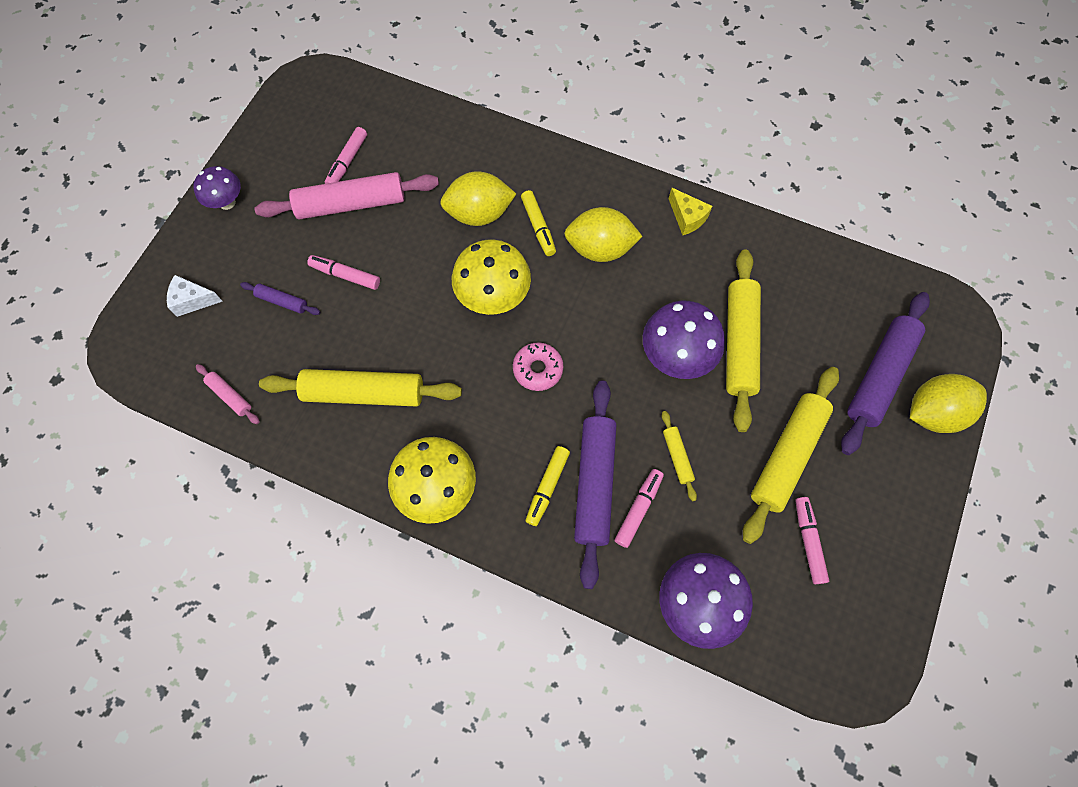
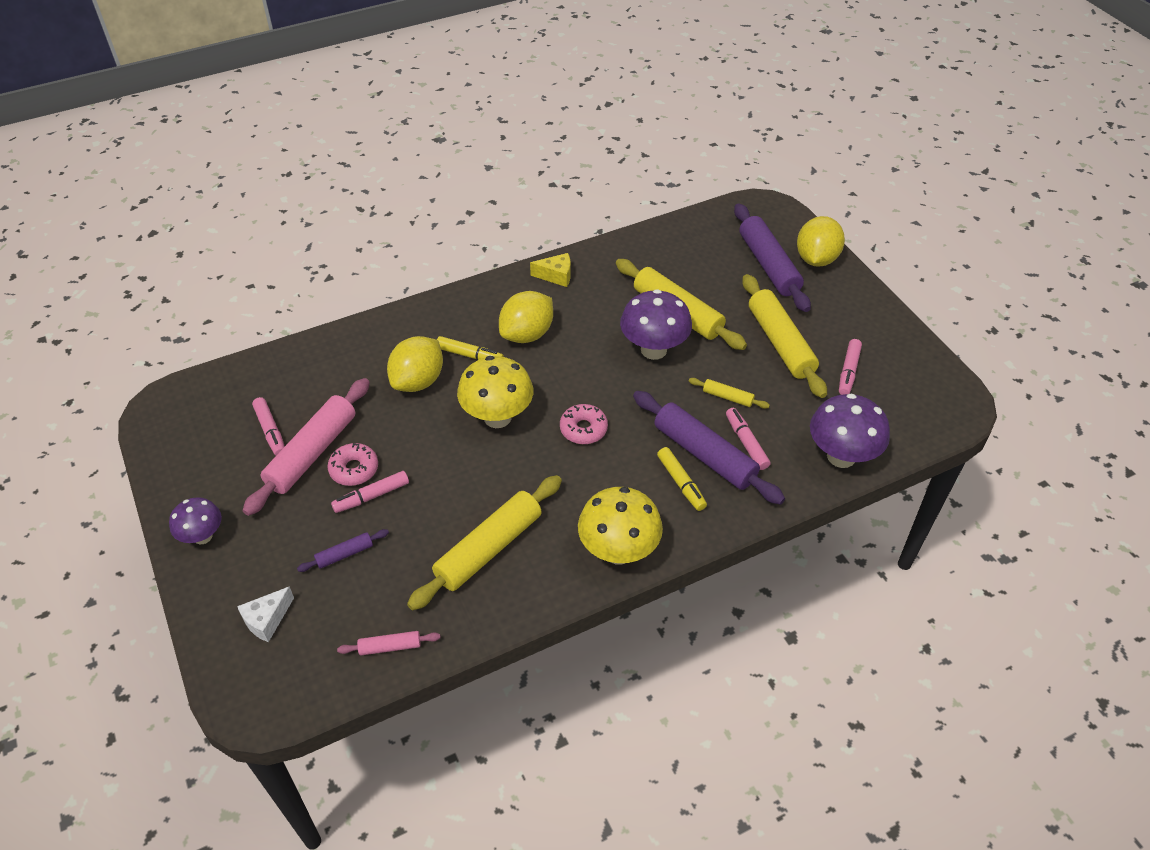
camera: 50 degrees left, 20 degrees down
(359, 243) = (354, 469): none -> pink donut
(808, 541) = (848, 371): pink marker -> pink marker turned 105 degrees counterclockwise

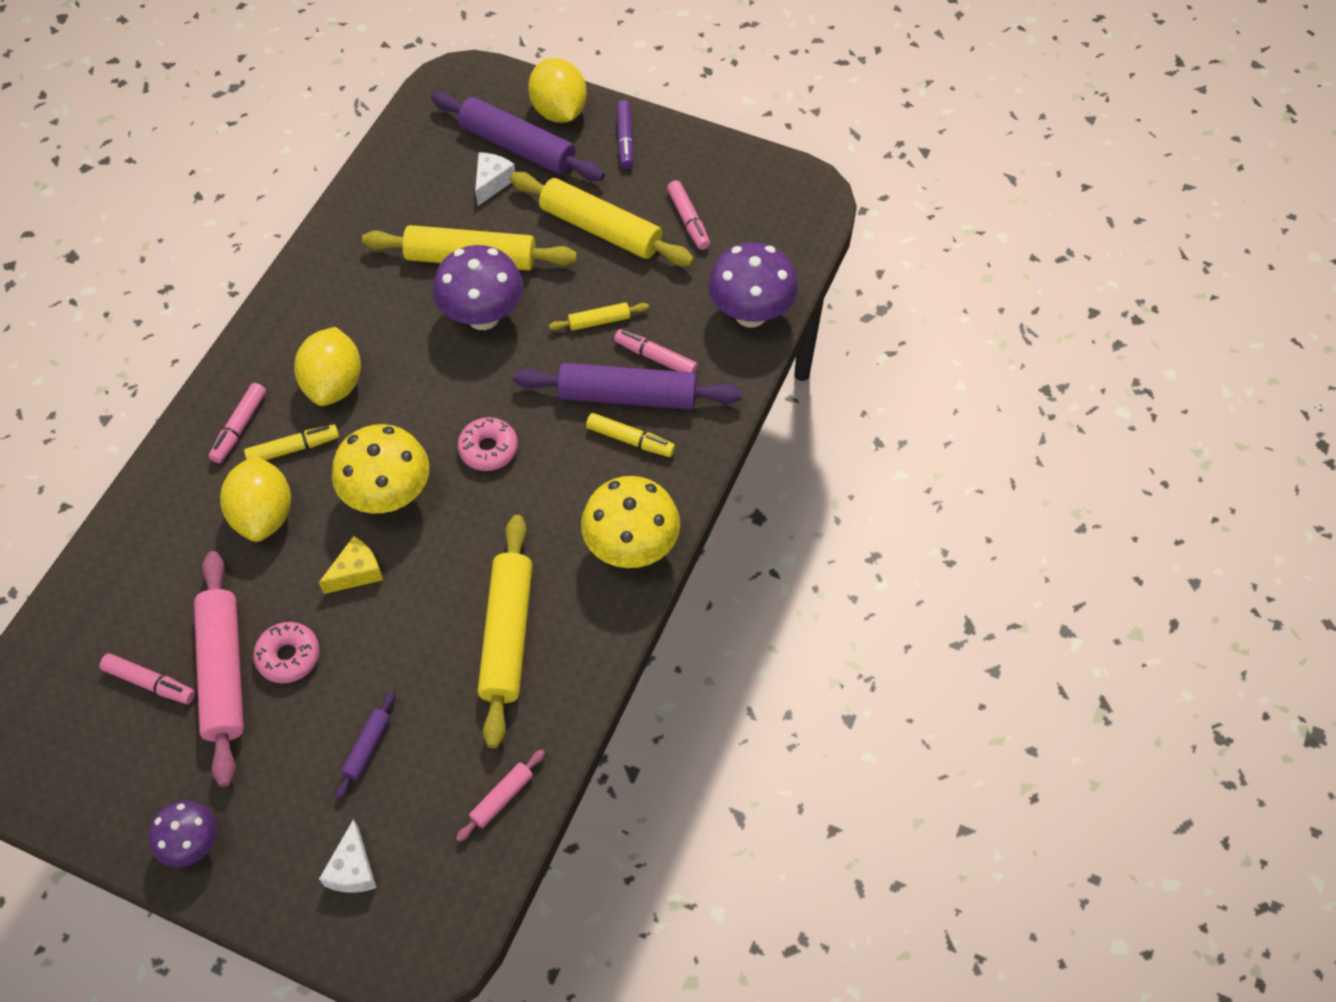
camera: 40 degrees left, 10 degrees up
(371, 496) = (336, 670): pink marker -> pink marker (239, 427)
(556, 276) = (303, 296): yellow cheese -> yellow cheese (356, 572)
(732, 276) = (492, 182): none -> white cheese
(847, 299) = (625, 140): none -> purple marker

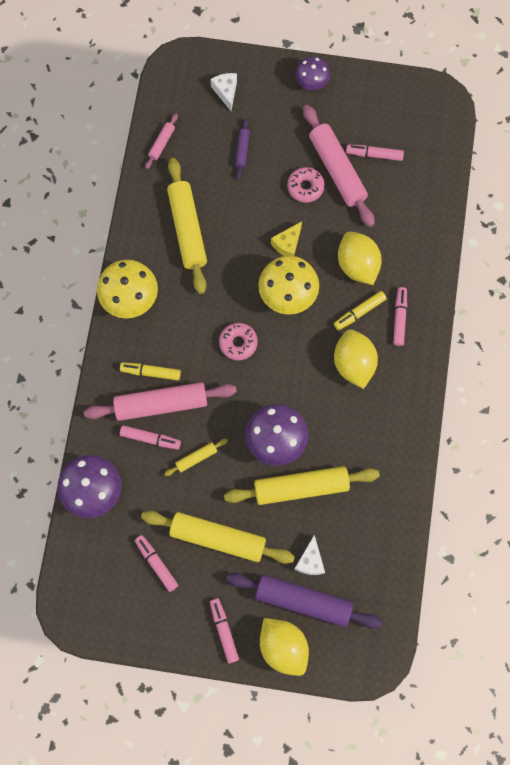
camera: 165 degrees right, 15 degrees up
(625, 140) = (224, 630): purple marker -> pink marker
(627, 396) = (161, 404): purple rolling pin -> pink rolling pin

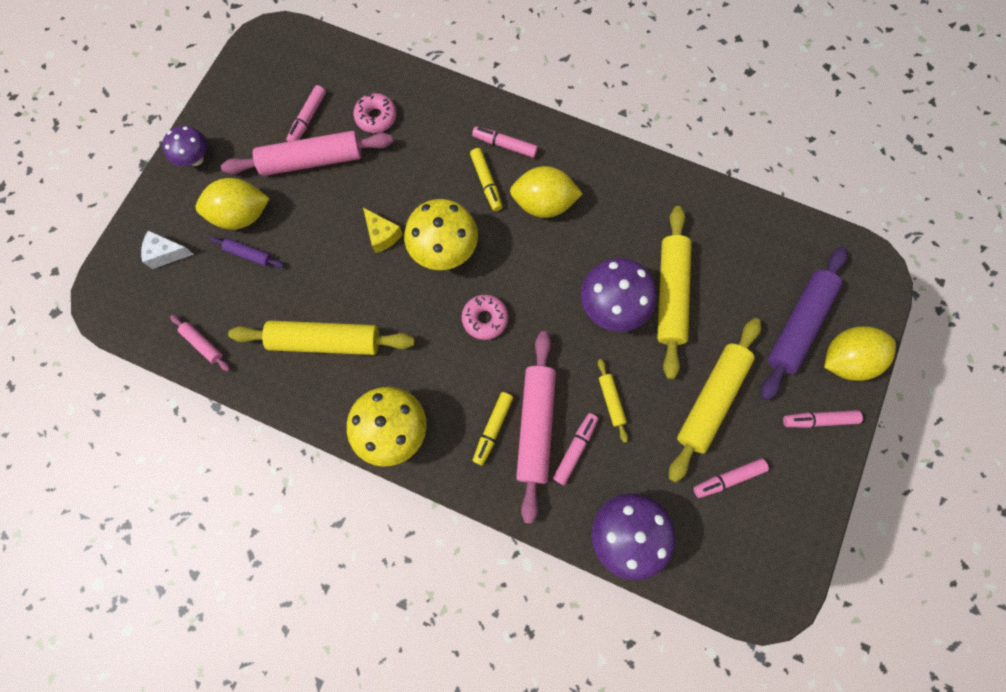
camera: 75 degrees left, 0 degrees up
(305, 187) = (320, 198): pink donut -> pink donut (376, 117)
(310, 561) = (755, 306): white cheese -> none
(357, 265) = (431, 170): yellow lemon -> yellow lemon (241, 215)

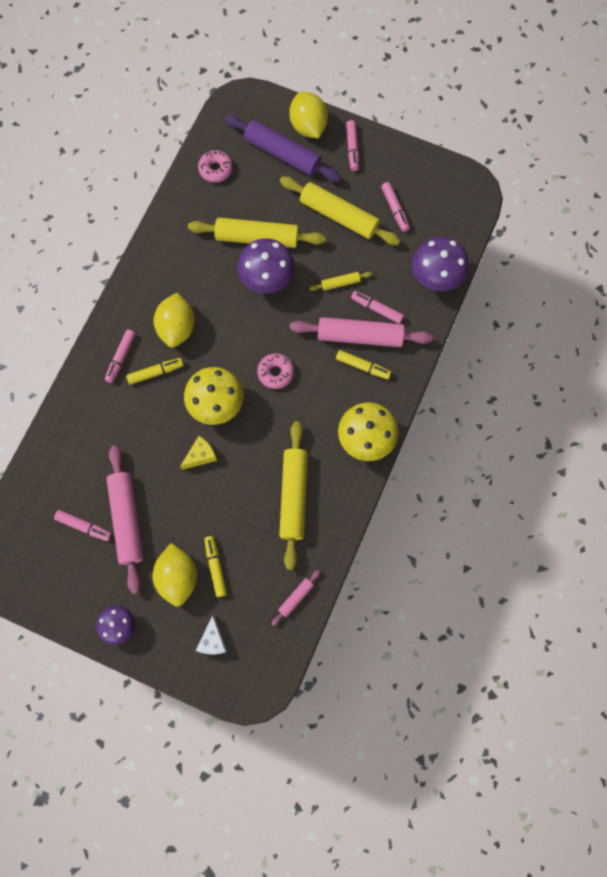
camera: 90 degrees left, 0 degrees up
(249, 254) = (215, 567): purple rolling pin -> yellow marker
(376, 117) = (86, 466): pink donut -> pink donut (215, 169)

